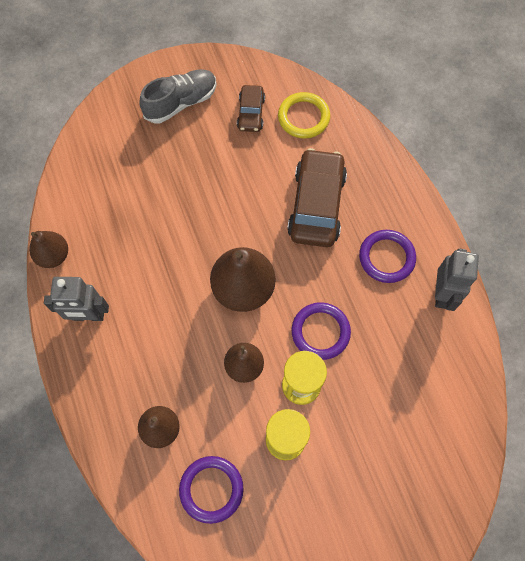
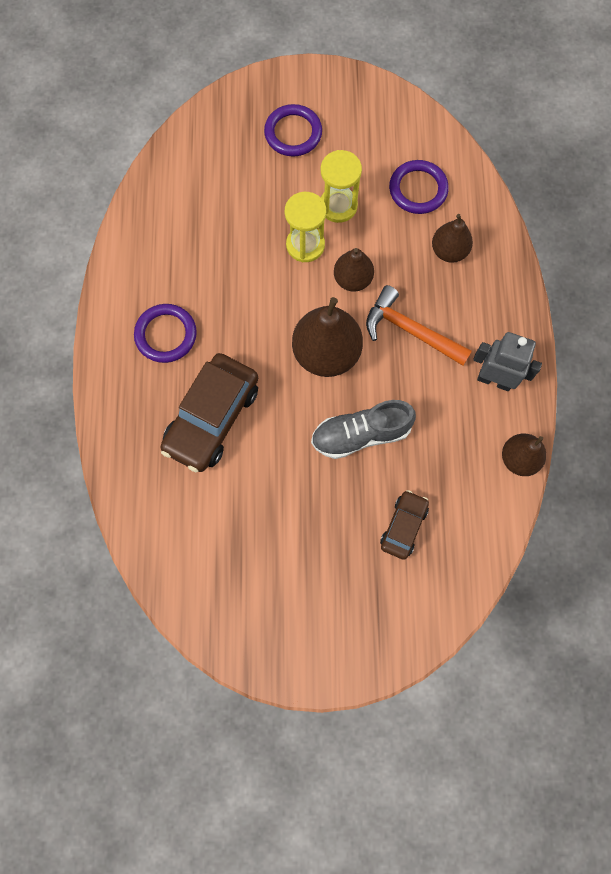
camera: 160 degrees left, 5 degrees up
(176, 335) = (410, 330): none -> orange hammer
(181, 103) = (319, 610): grey shoe -> grey shoe (361, 434)
(251, 113) = (238, 563): brown car -> brown car (403, 526)
(303, 117) = (178, 534): yellow ring -> none
(320, 332) = (266, 286): purple ring -> purple ring (293, 133)
(442, 294) = (130, 280): grey robot -> none

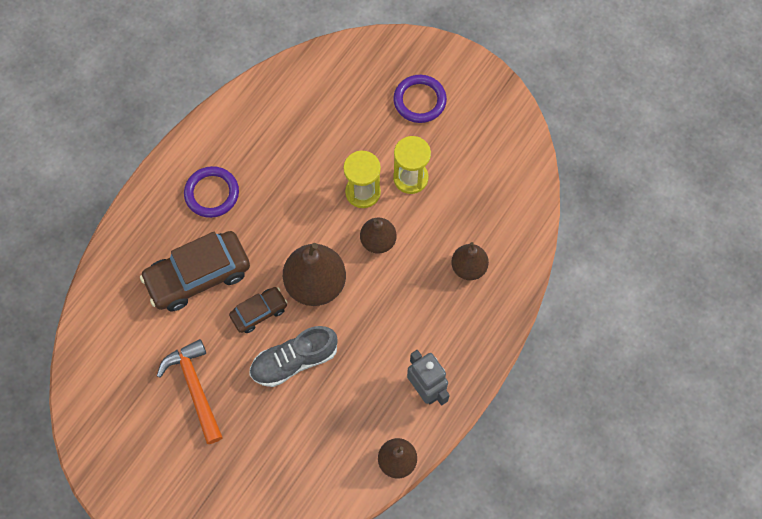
camera: 35 degrees right, 5 degrees down
(361, 434) = (294, 361): grey shoe -> grey shoe turned 45 degrees counterclockwise
(403, 526) = (272, 449): brown car -> brown car (259, 312)
(410, 330) = (391, 308): orange hammer -> orange hammer (195, 387)
(418, 189) = (482, 204): purple ring -> none

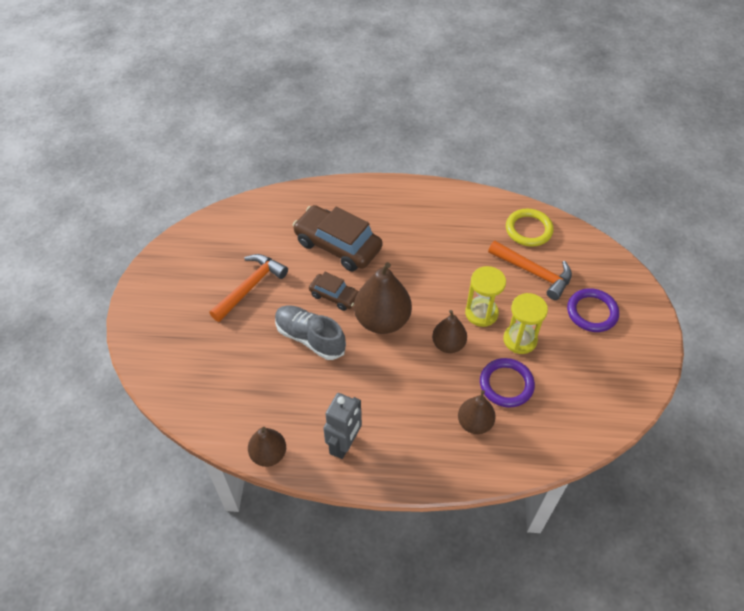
camera: 60 degrees right, 15 degrees down
(212, 193) = (406, 221): purple ring -> purple ring (506, 384)
(296, 91) = (528, 229): none -> yellow ring
(348, 119) = (534, 273): none -> orange hammer

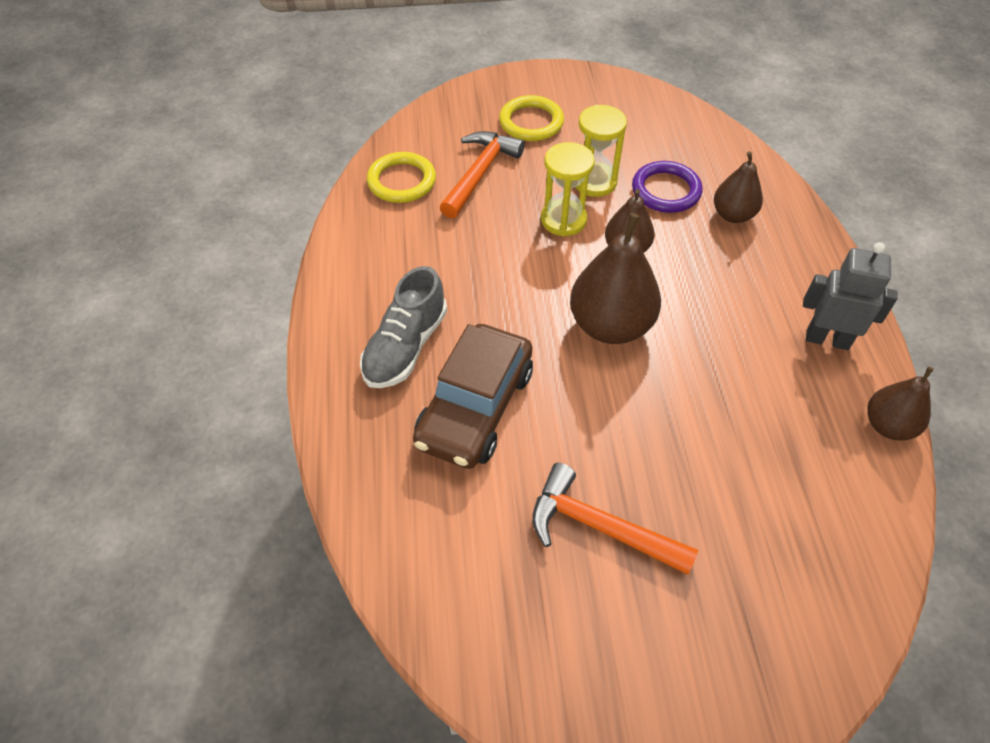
camera: 100 degrees left, 0 degrees up
(310, 338) = (674, 412): grey shoe -> grey shoe (405, 347)
(334, 296) = (583, 394): brown car -> none
(592, 312) = (531, 122): purple ring -> yellow ring

